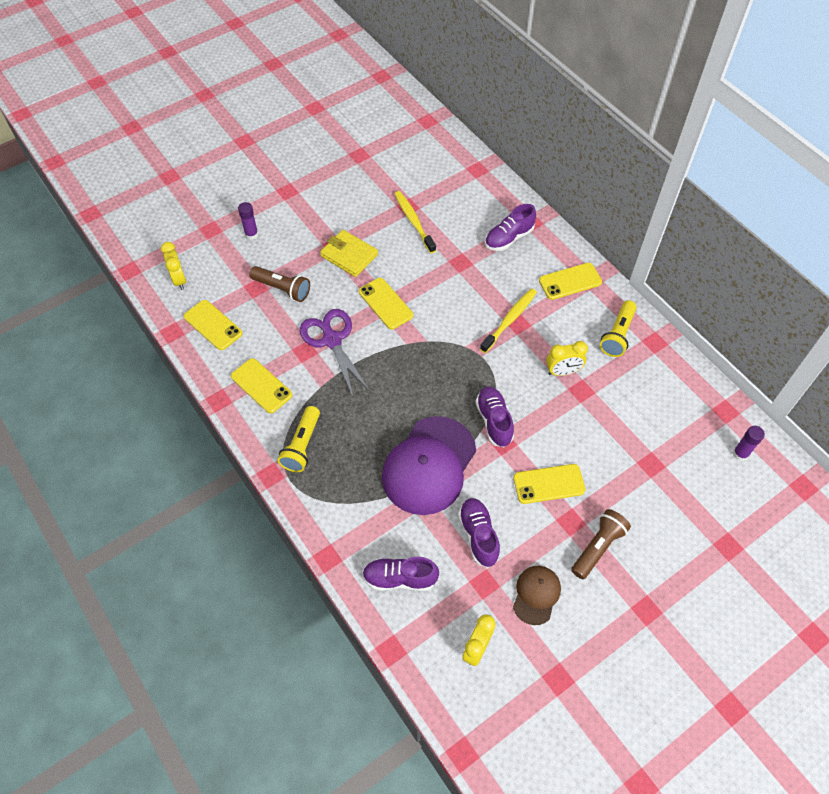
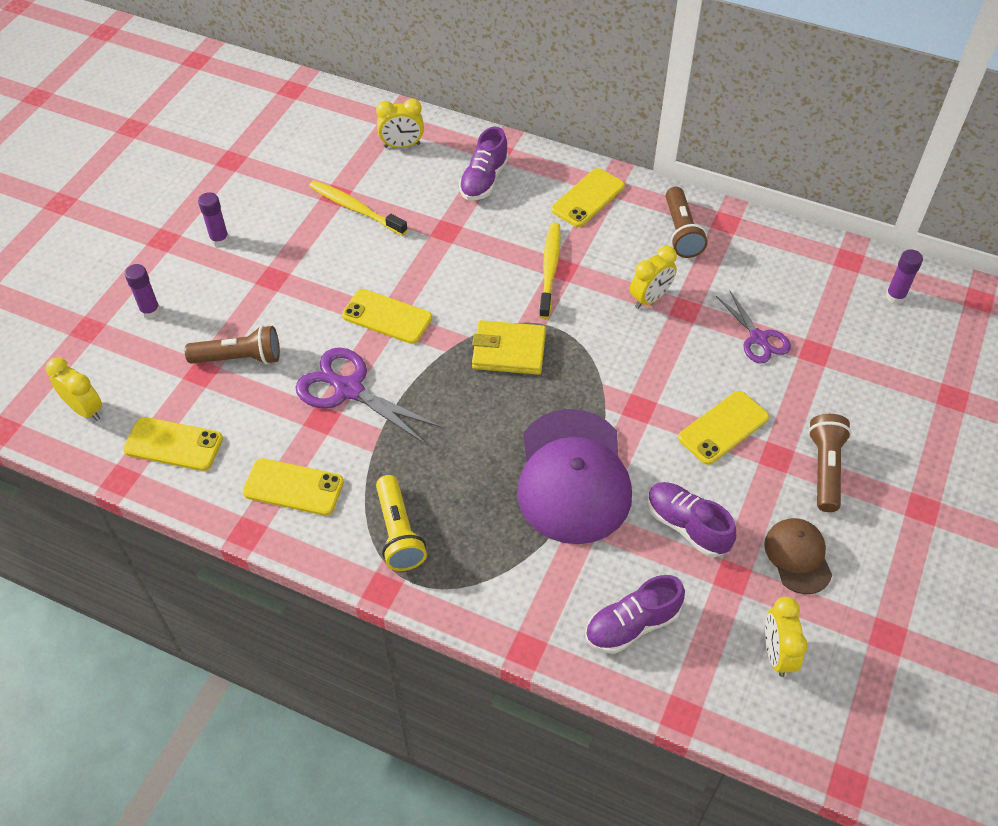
camera: 30 degrees left, 5 degrees down
(319, 206) = (219, 239): none -> purple glue stick
(349, 255) = (300, 281): yellow wallet -> yellow wallet (509, 351)
(471, 190) = (402, 145): none -> yellow clock
(494, 421) = (612, 389): purple shoe -> none
(617, 335) = (681, 232): yellow flashlight -> brown flashlight
(617, 435) = (758, 338): none -> purple scissors

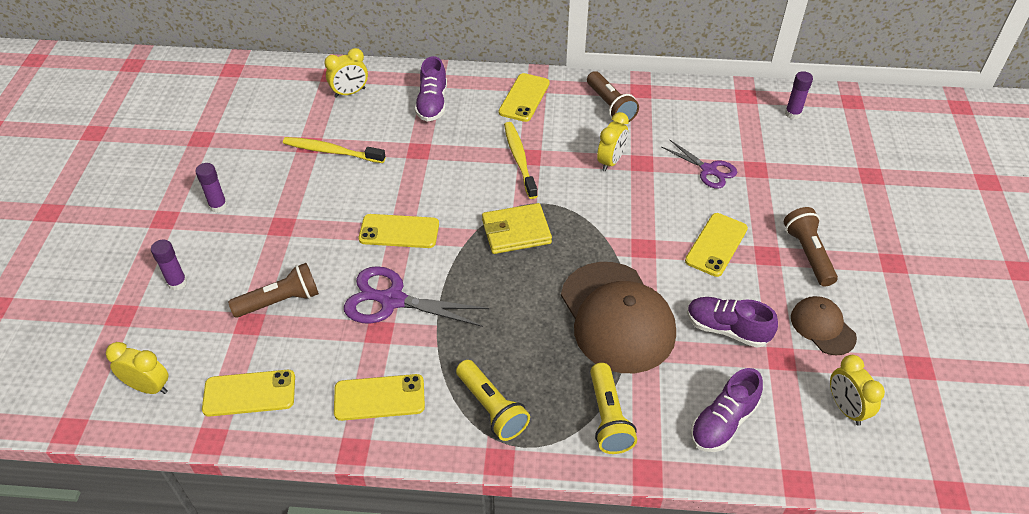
camera: 20 degrees left, 5 degrees down
(512, 581) = (608, 418): none -> yellow flashlight
(573, 476) = (617, 317): purple cap -> brown cap

